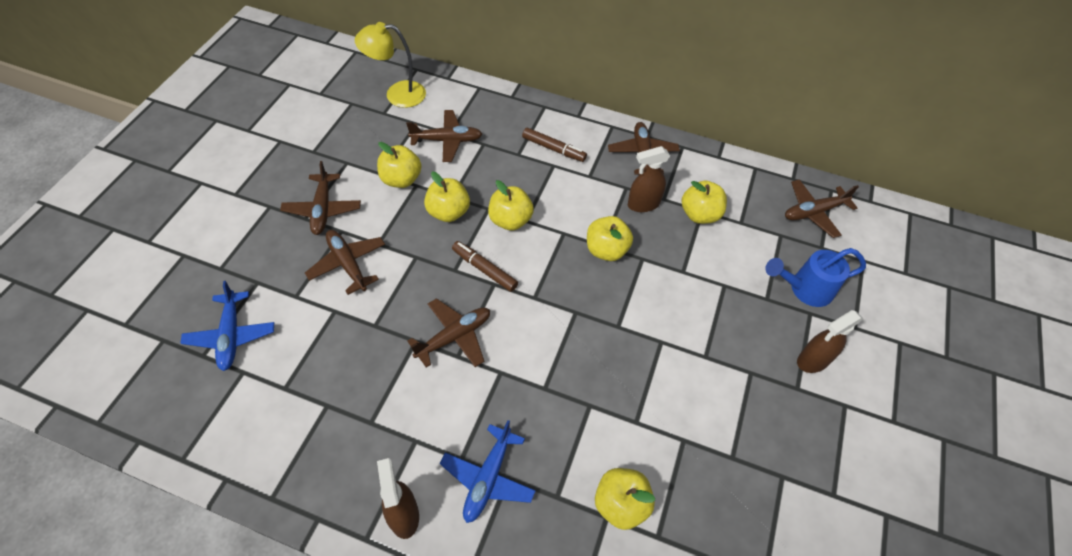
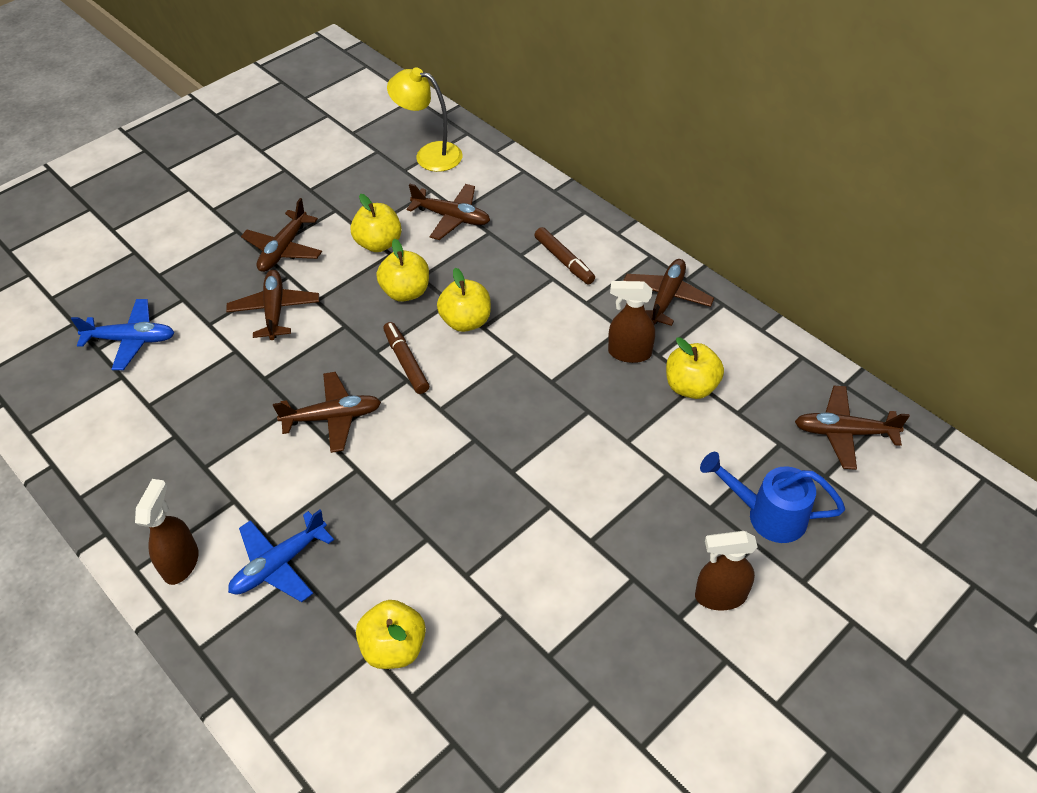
camera: 30 degrees right, 5 degrees down
(231, 335) = (131, 340): blue plane -> blue plane turned 105 degrees counterclockwise
(606, 250) = (552, 388): yellow apple -> none

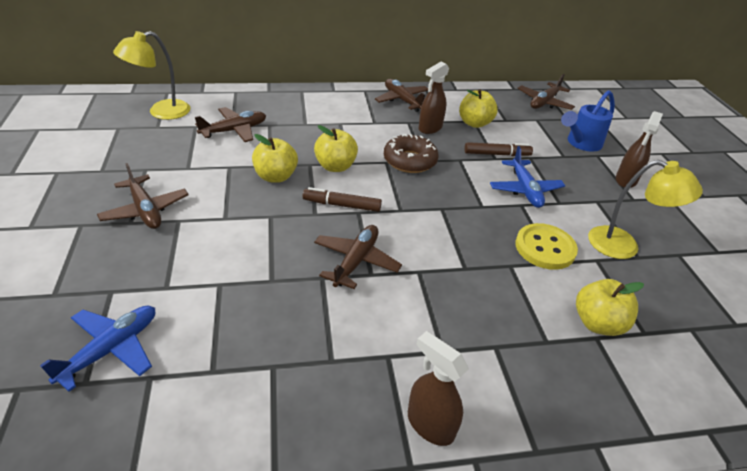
camera: 60 degrees left, 10 degrees down
(275, 310) = (205, 243): brown plane -> none
(279, 564) = (479, 355): blue plane -> blue plane (525, 190)
(379, 243) = (212, 167): yellow apple -> none
(484, 558) = (545, 248): none -> yellow button
(538, 370) = (410, 161): none -> brown donut
(557, 635) = (624, 246): none -> yellow lamp
(564, 260) = (331, 114): brown marker -> brown marker (496, 154)

